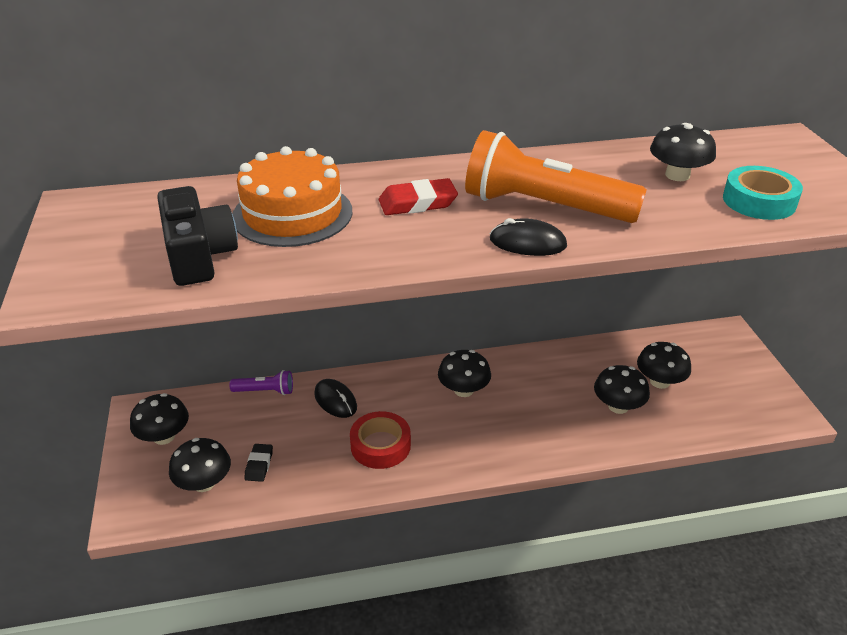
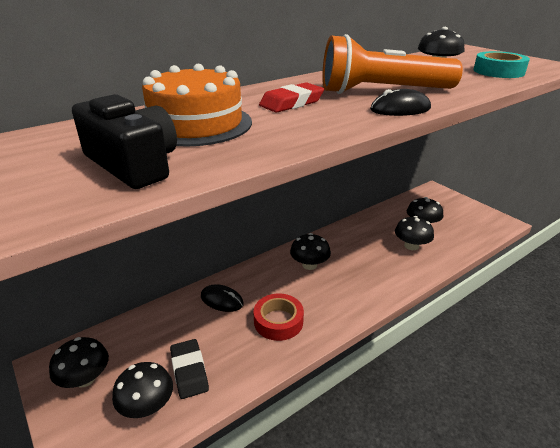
camera: 25 degrees left, 5 degrees down
(259, 465) = (189, 371): black eraser -> black eraser, size x1.57
(265, 391) = (159, 311): purple flashlight -> none

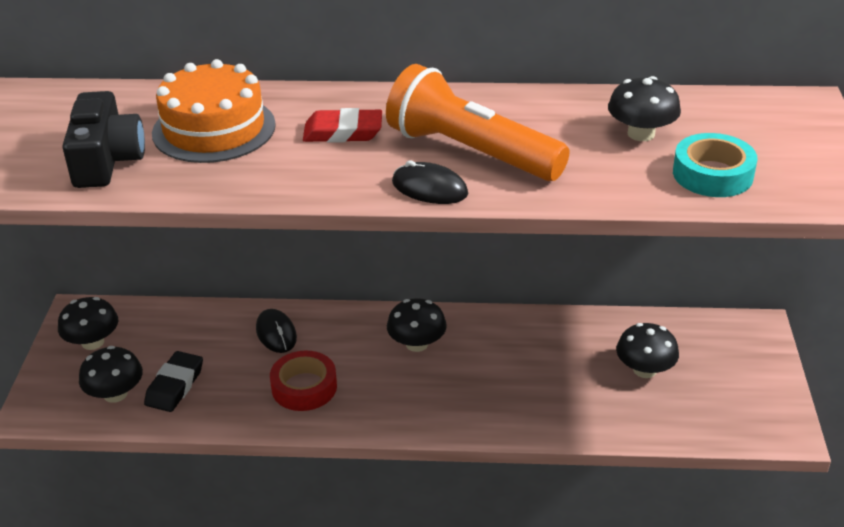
camera: 40 degrees right, 5 degrees up
(411, 246) = (582, 389): black mushroom -> none

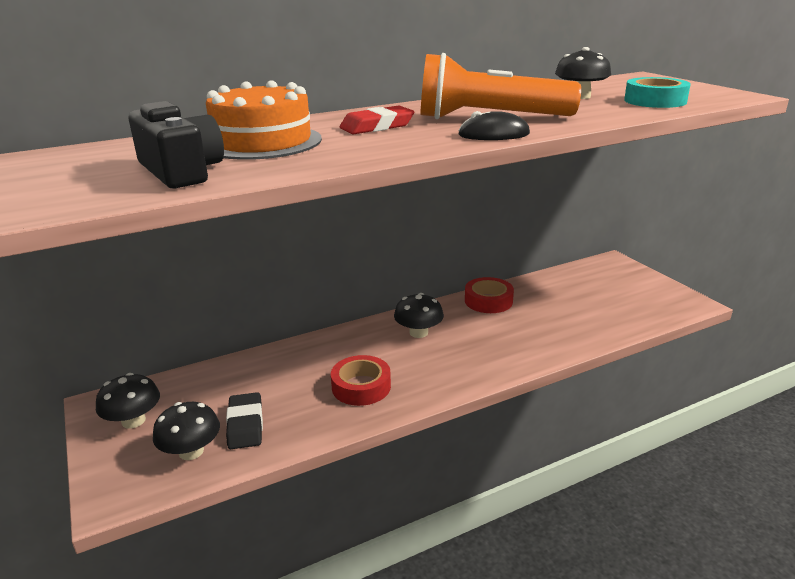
camera: 30 degrees left, 10 degrees down
(276, 333) = (302, 360): black mouse -> none
(534, 330) = (488, 301): none -> red tape
(644, 370) = (579, 299): black mushroom -> none

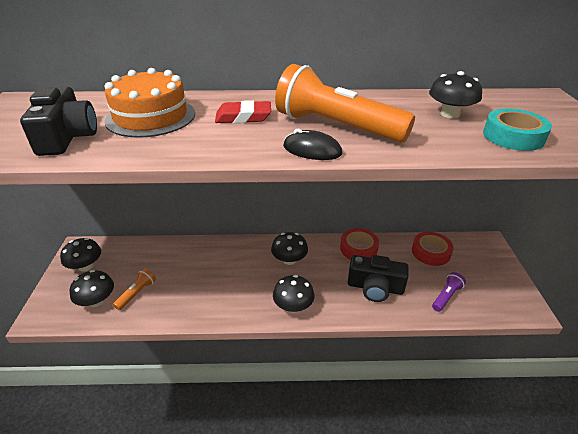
camera: 25 degrees right, 10 degrees up
(245, 425) = (137, 293): black eraser -> orange flashlight
(361, 386) = (221, 291): red tape -> red tape (430, 252)
(463, 373) = (293, 306): none -> black mushroom
(537, 329) = (375, 287): none -> black camera
(613, 316) = (446, 296): none -> purple flashlight

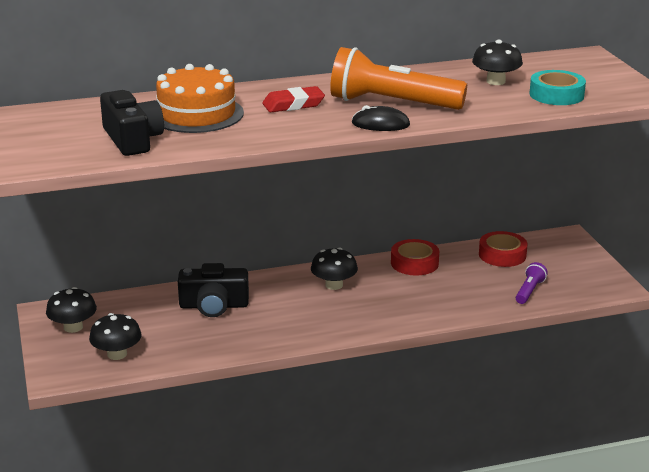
camera: 15 degrees left, 10 degrees down
(137, 293) = (162, 341): orange flashlight -> none
(293, 306) = (359, 324): black mushroom -> none
(375, 287) = (447, 295): black camera -> black camera (214, 306)

